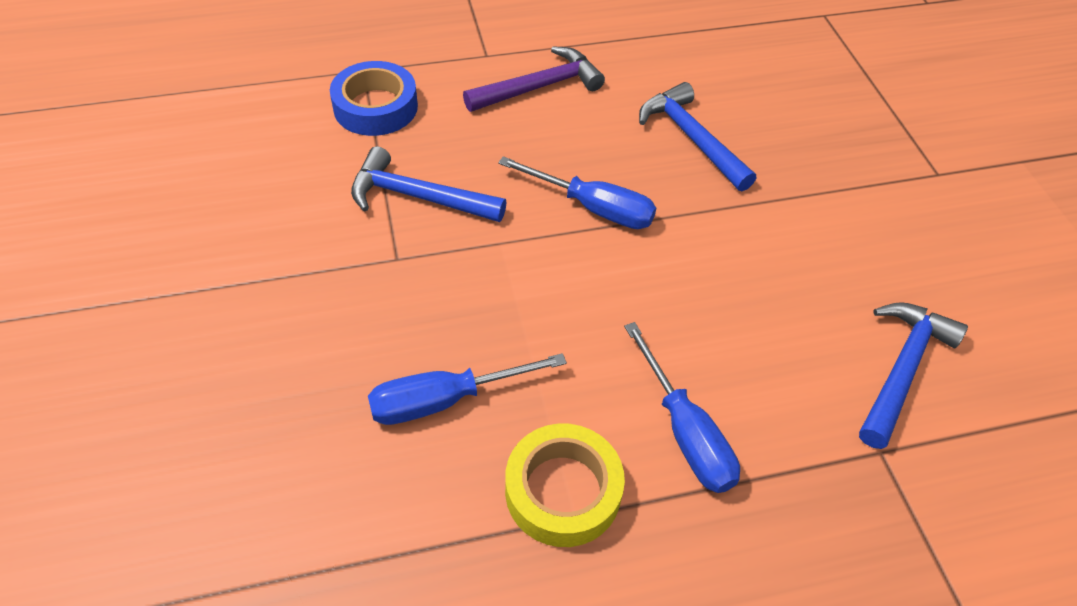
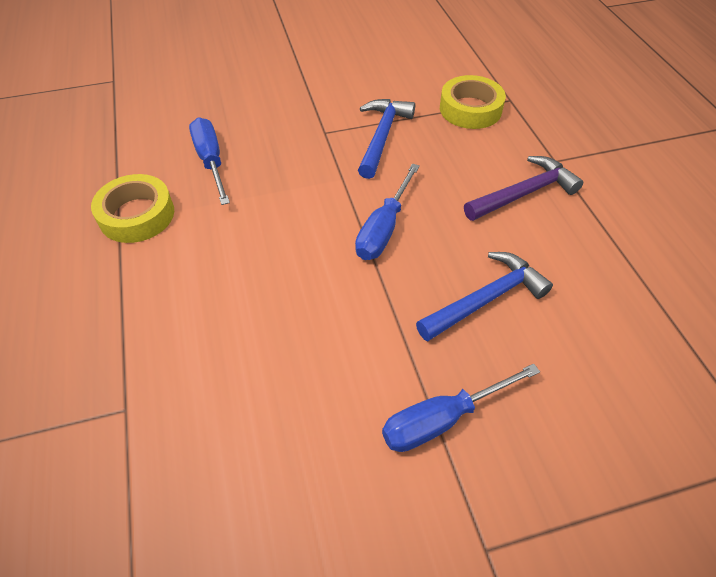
camera: 90 degrees right, 0 degrees up
(375, 107) = (470, 109): blue tape -> yellow tape
(539, 87) = (524, 193): purple hammer -> purple hammer turned 90 degrees counterclockwise
(685, 432) = (167, 278): blue screwdriver -> blue screwdriver (442, 419)
(902, 370) = (204, 444): blue hammer -> none

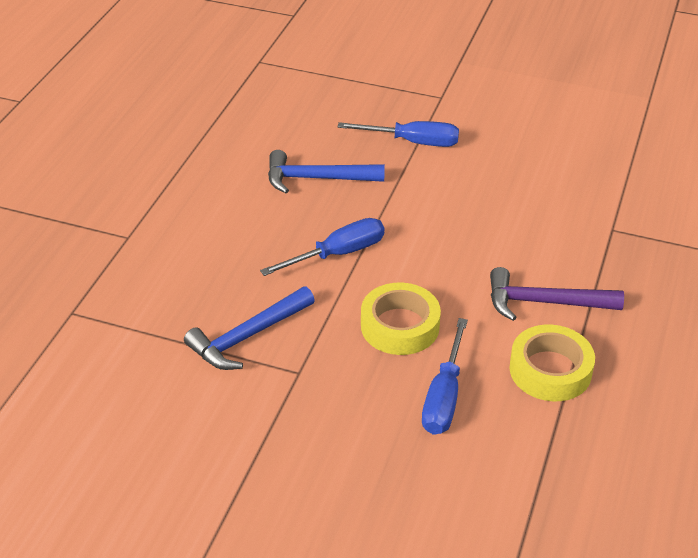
camera: 145 degrees left, 10 degrees down
(470, 109) = (125, 322): yellow tape -> yellow tape (400, 326)
(524, 193) = (193, 225): purple hammer -> purple hammer (544, 302)

